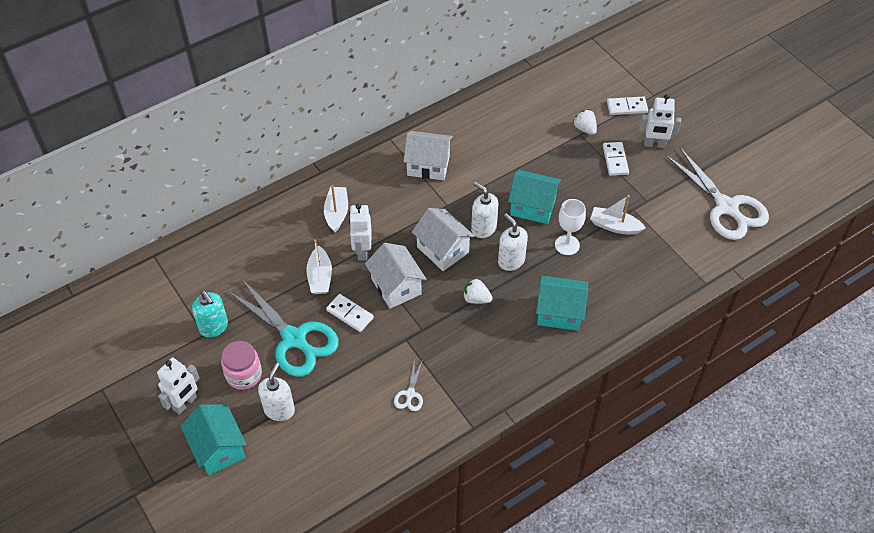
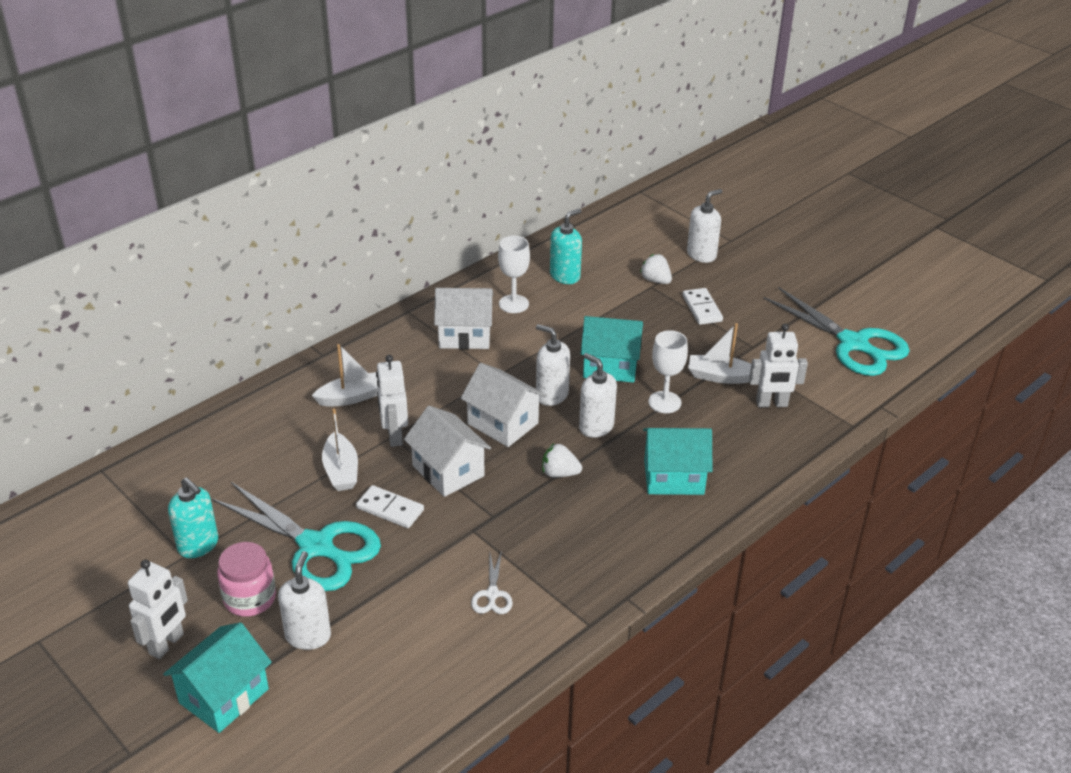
camera: 10 degrees left, 15 degrees down
(218, 448) = (224, 696): turquoise house -> turquoise house turned 75 degrees clockwise
(336, 213) = (352, 397): white boat -> white boat turned 75 degrees clockwise
(470, 140) = (513, 304): none -> white goblet
(515, 117) = (565, 276): none -> turquoise soap dispenser
(627, 107) = (701, 255): white domino -> white soap dispenser
(654, 144) = (746, 288): white robot -> white robot (772, 404)
(726, 207) = (854, 344): white scissors -> turquoise scissors

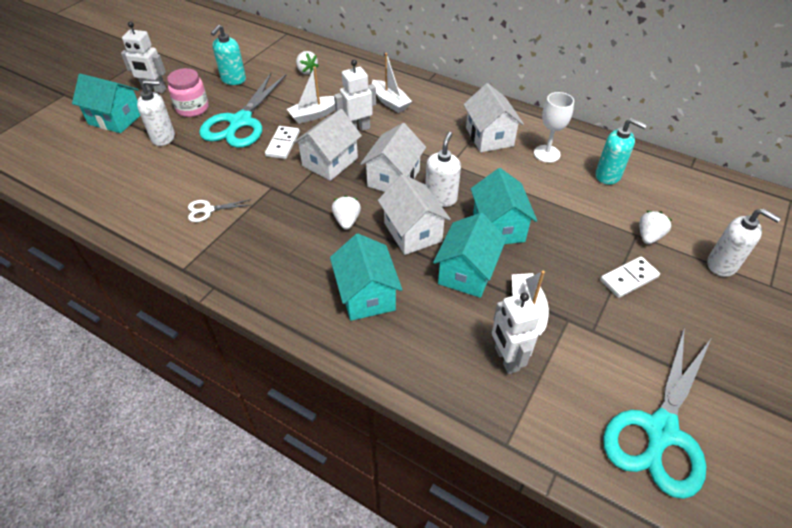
camera: 75 degrees right, 10 degrees up
(227, 463) = (307, 71): none -> white strawberry
(596, 426) = (413, 232): white soap dispenser -> white house
(664, 402) = (467, 272): white goblet -> turquoise house

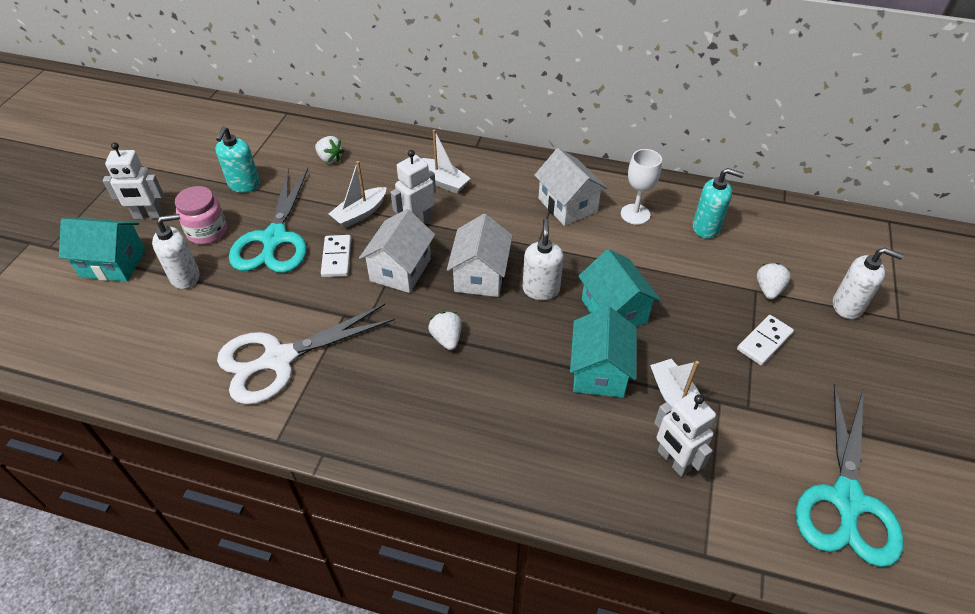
camera: 15 degrees left, 0 degrees up
(208, 210) = (278, 359): white scissors -> white scissors, size x2.33
(366, 295) = (501, 422): turquoise house -> none
(413, 232) = (525, 336): white house -> none

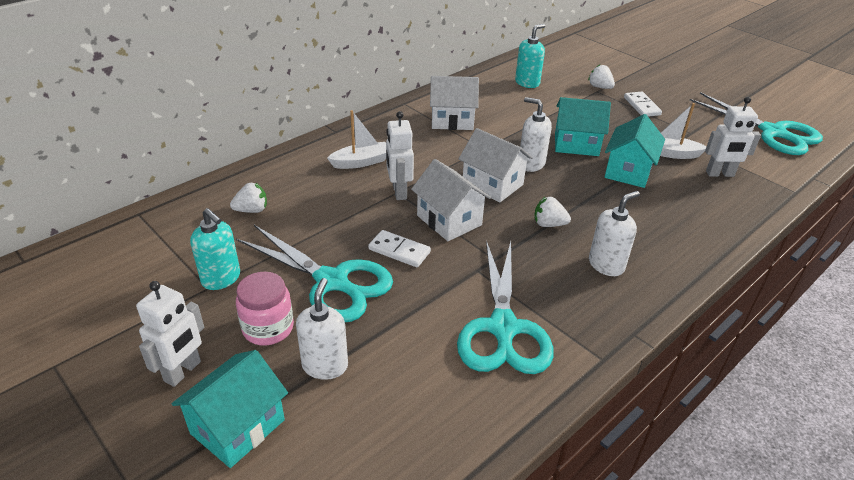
camera: 60 degrees left, 10 degrees down
(278, 359) = (503, 329): white scissors -> turquoise scissors
(360, 214) = (353, 218): white boat -> none
(599, 371) = (628, 171): turquoise house -> turquoise house turned 75 degrees clockwise
(635, 214) = (489, 100): white goblet -> none
(847, 306) = (631, 71): white soap dispenser -> white soap dispenser (606, 265)

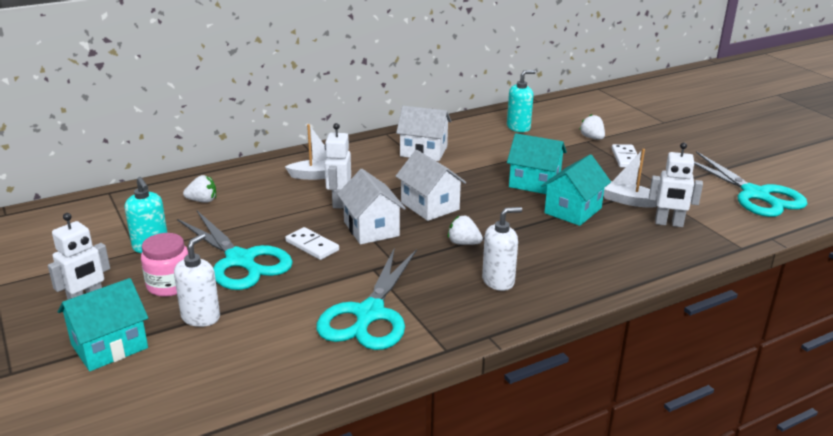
camera: 15 degrees right, 10 degrees down
(531, 164) = (478, 194): white soap dispenser -> none

